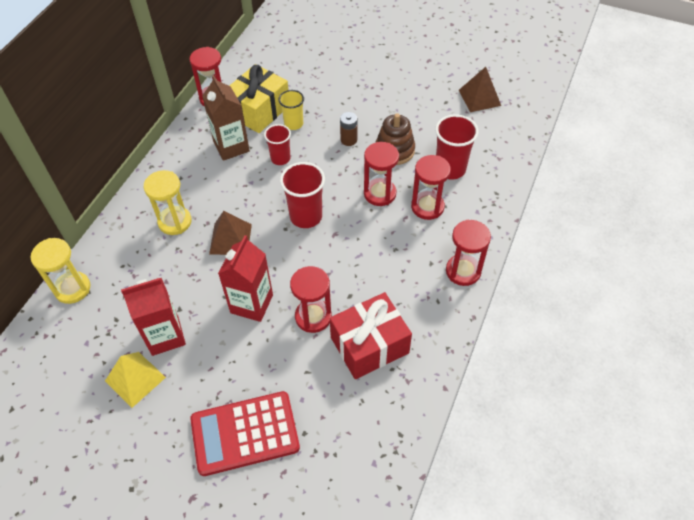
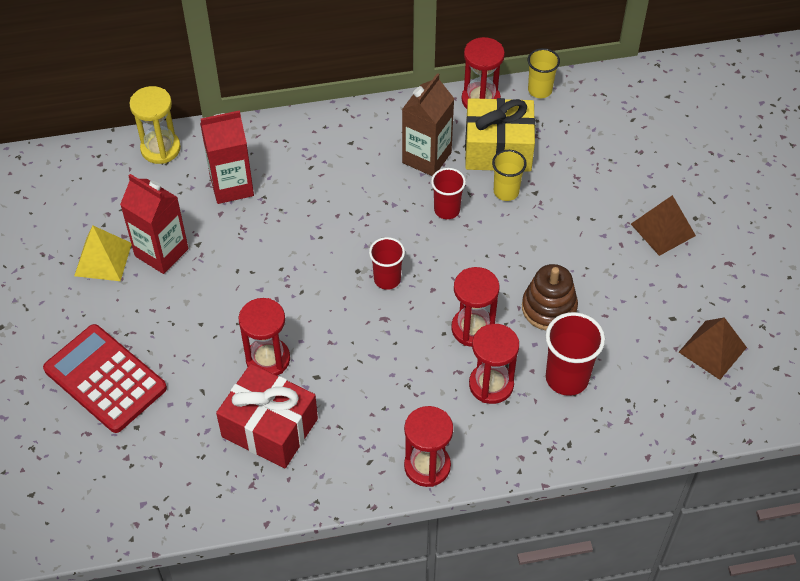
camera: 55 degrees right, 0 degrees up
(175, 222) = (293, 174): yellow hourglass -> none
(230, 239) = (308, 232): brown pyramid -> brown pyramid (663, 229)
(235, 69) = (540, 90): none -> yellow cup
(251, 304) = (245, 298): red carton -> red carton (231, 186)
(306, 216) = (387, 279): red cup -> red cup, size x0.65
(348, 140) = (527, 255): brown battery -> none

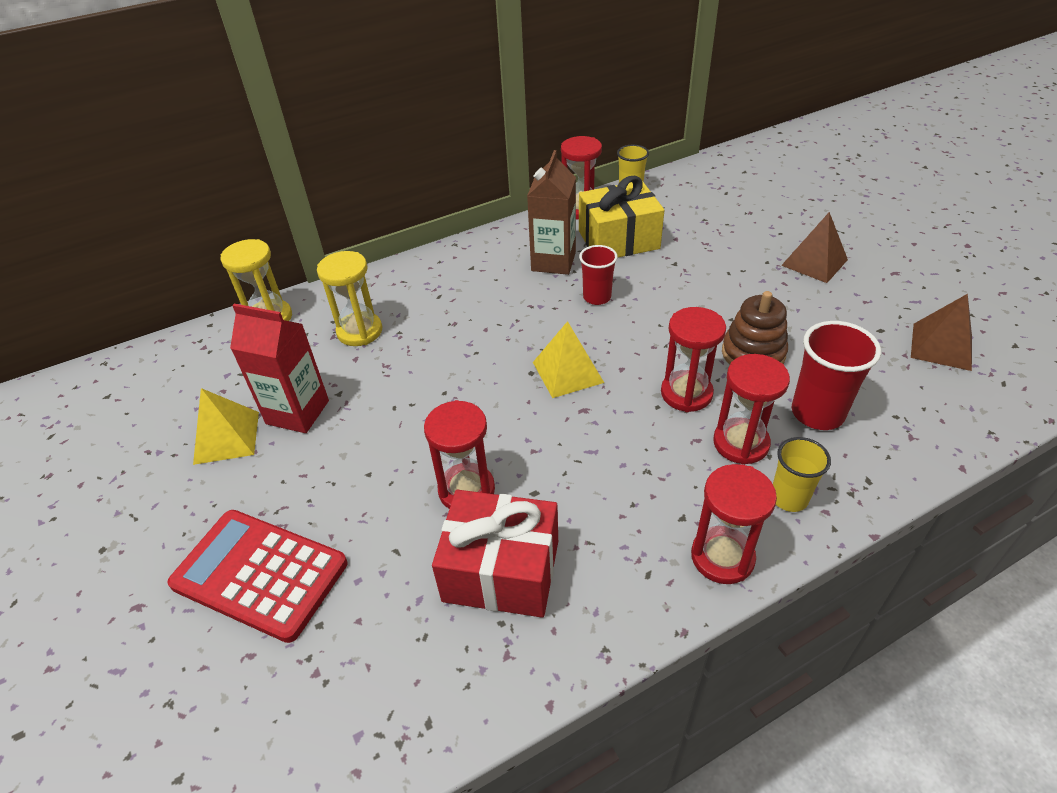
camera: 15 degrees left, 10 degrees down
(231, 186) = (359, 331): red carton -> yellow hourglass
(387, 279) = (567, 372): red cup -> yellow pyramid
(506, 192) = (646, 269): yellow cup -> yellow cup (789, 498)

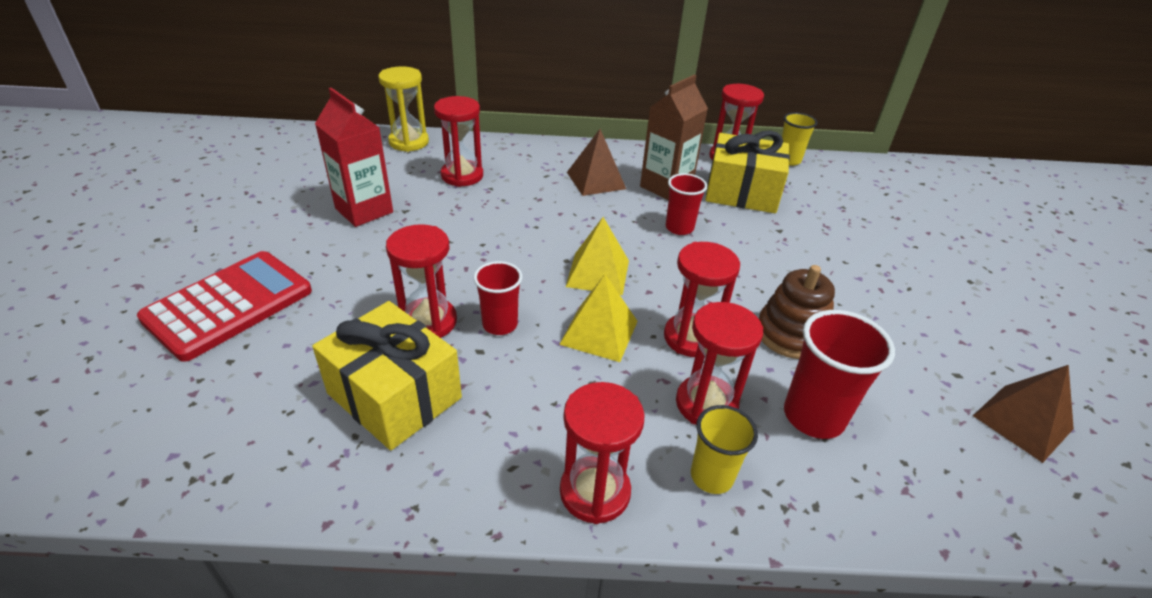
camera: 25 degrees right, 5 degrees down
(226, 437) = (302, 205): yellow pyramid -> yellow pyramid (599, 332)
(260, 574) = (229, 305): red calculator -> red calculator turned 75 degrees clockwise
(359, 331) = (462, 176): yellow hourglass -> red hourglass
(501, 570) = (395, 395): red gift -> yellow gift
(529, 460) = (500, 324): none -> red cup
(814, 262) = (932, 285): brown pyramid -> brown pyramid (596, 180)

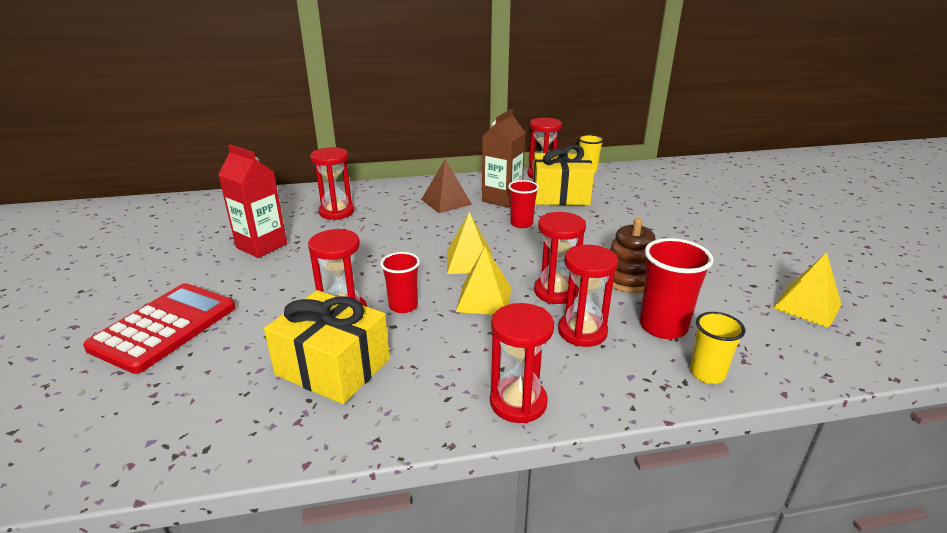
camera: 10 degrees left, 10 degrees down
(409, 142) = (283, 195): yellow hourglass -> none
(711, 476) = (603, 377): yellow cup -> yellow cup (707, 374)
(1022, 422) = (807, 306): brown pyramid -> yellow pyramid

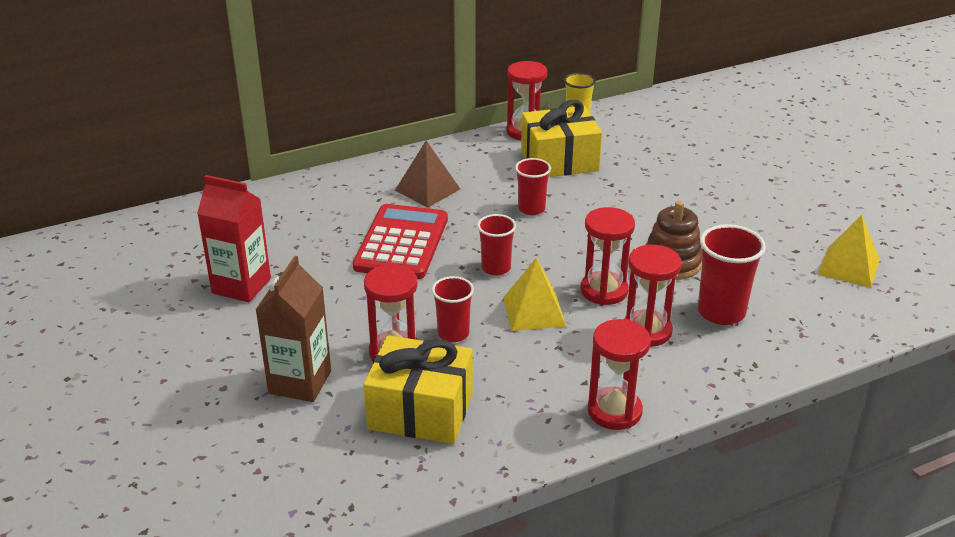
camera: 15 degrees left, 5 degrees up
(164, 327) = (208, 402): red calculator -> red calculator (401, 243)
(336, 212) = (301, 224): red hourglass -> none
(469, 261) = (496, 268): yellow pyramid -> red cup
(502, 199) = (493, 176): brown carton -> brown carton (300, 382)
(707, 374) = (772, 353): yellow cup -> none

